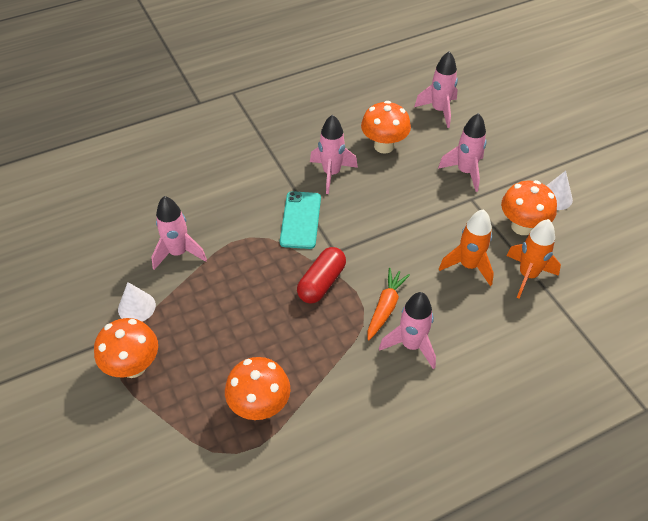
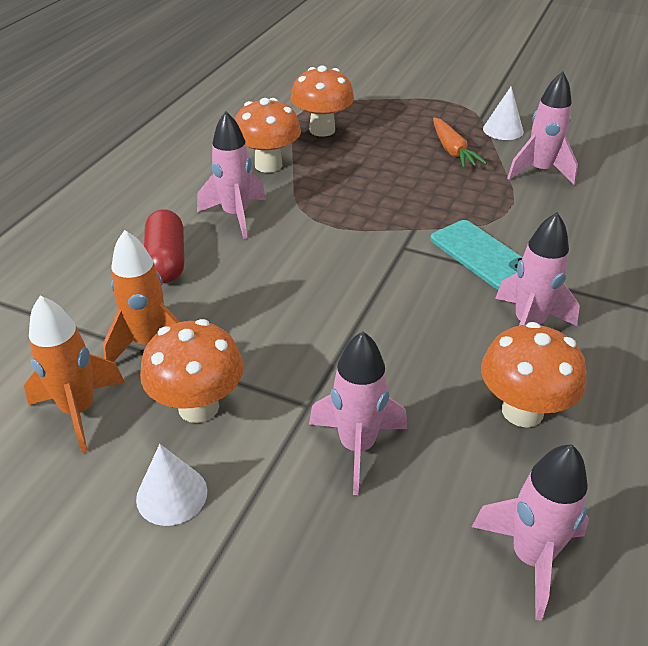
camera: 140 degrees right, 10 degrees down
(133, 366) = (444, 107): orange mushroom -> orange mushroom (268, 165)
(321, 283) = (380, 216): red capsule -> red capsule (166, 260)
(385, 307) = (293, 230): orange carrot -> orange carrot (452, 151)
(468, 266) = (236, 313): orange rocket -> orange rocket (79, 411)

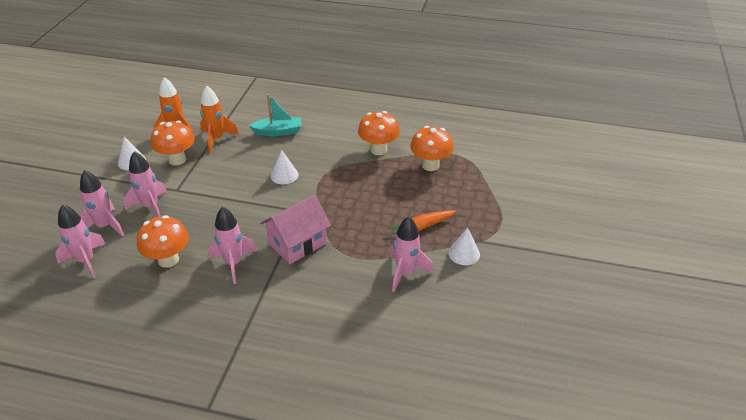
camera: 80 degrees right, 0 degrees up
(166, 260) = (278, 132): red capsule -> turquoise boat
(236, 216) = (321, 146): pink rocket -> pink rocket (105, 226)
(303, 259) = (284, 175): none -> white cone
(481, 255) = (297, 243): turquoise phone -> pink house

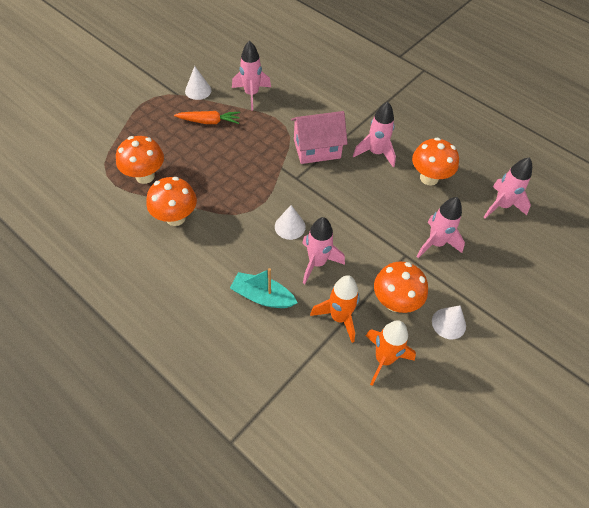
camera: 155 degrees left, 15 degrees up
(105, 226) = (483, 238): pink rocket -> pink rocket (317, 263)

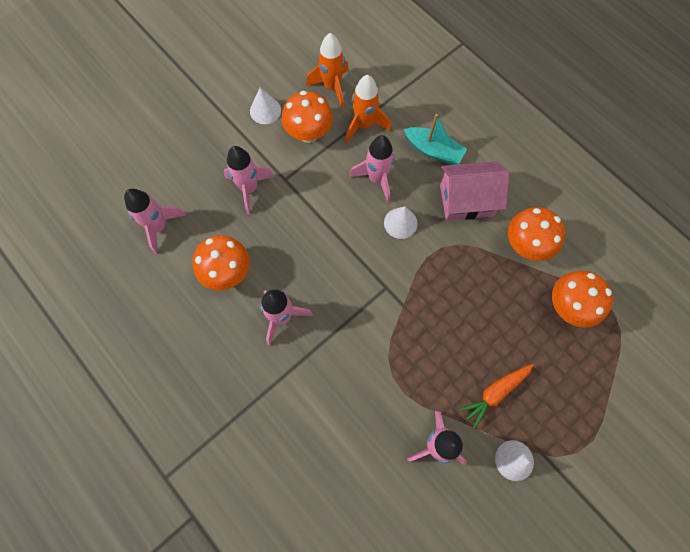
camera: 170 degrees left, 15 degrees up
(209, 121) = (495, 393): orange carrot -> orange carrot turned 45 degrees counterclockwise
(317, 149) = (355, 331): pink house -> pink house (466, 200)

